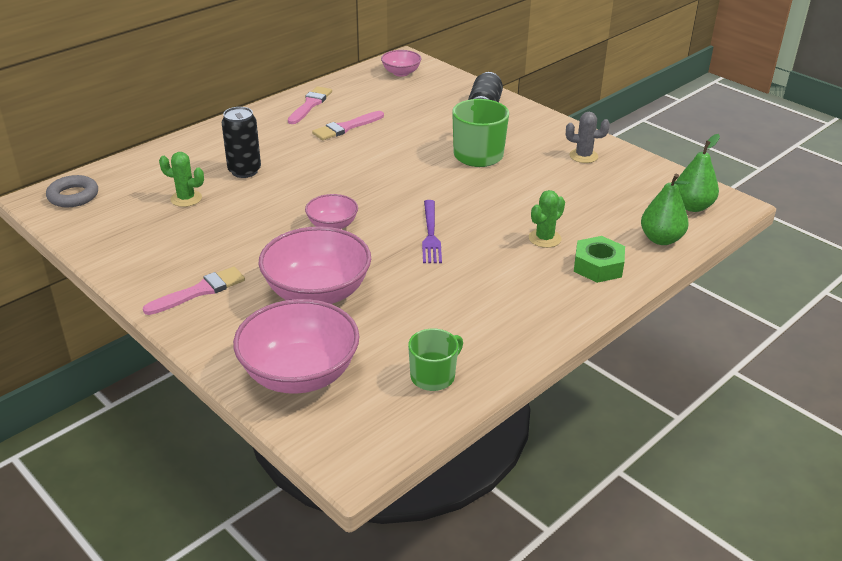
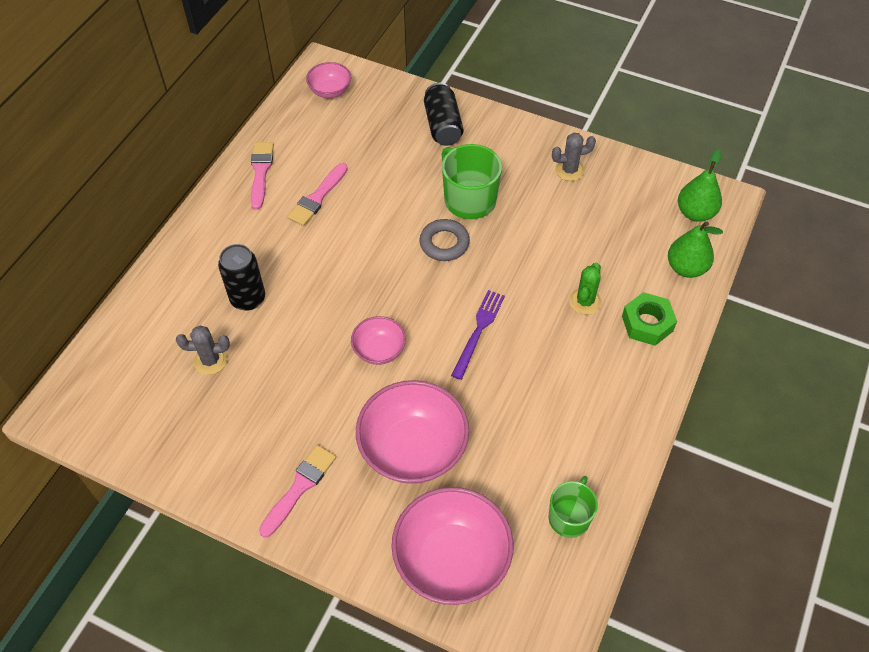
camera: 20 degrees left, 20 degrees up
(73, 196) = (87, 396): grey ring -> grey ring (444, 243)
(186, 198) = (210, 360): green cactus -> grey cactus
(430, 234) = (478, 331): purple fork -> purple fork turned 135 degrees counterclockwise

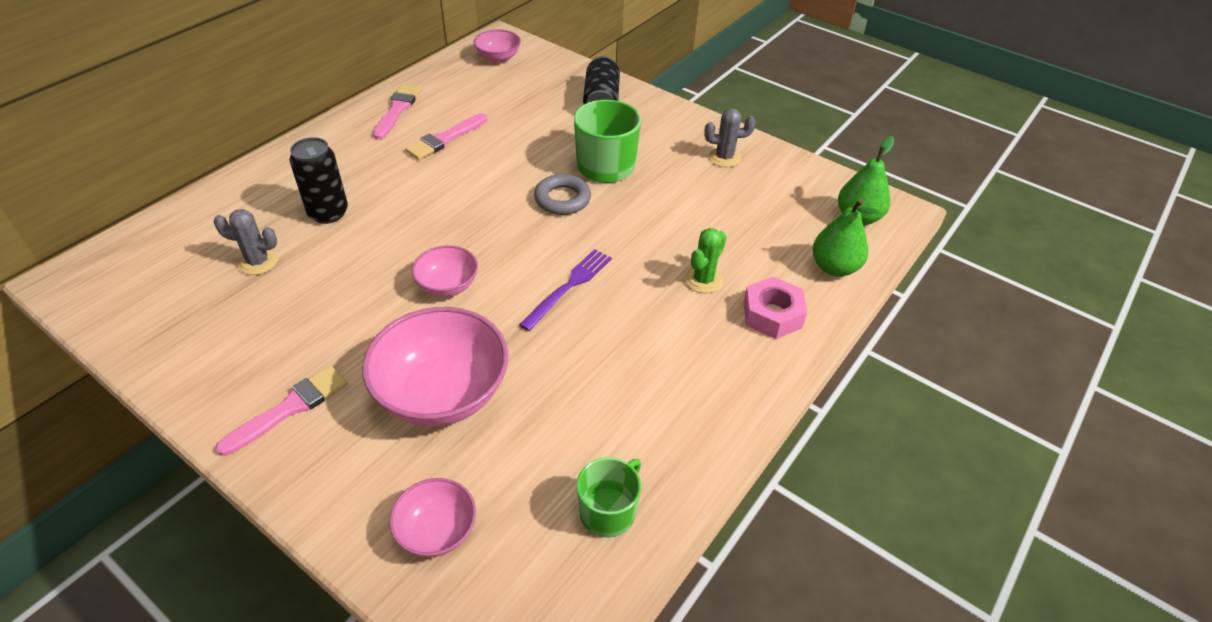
camera: 10 degrees right, 10 degrees down
(451, 559) = (437, 531): pink bowl -> pink bowl, size x0.53
(647, 323) = (772, 314): green nut -> pink nut

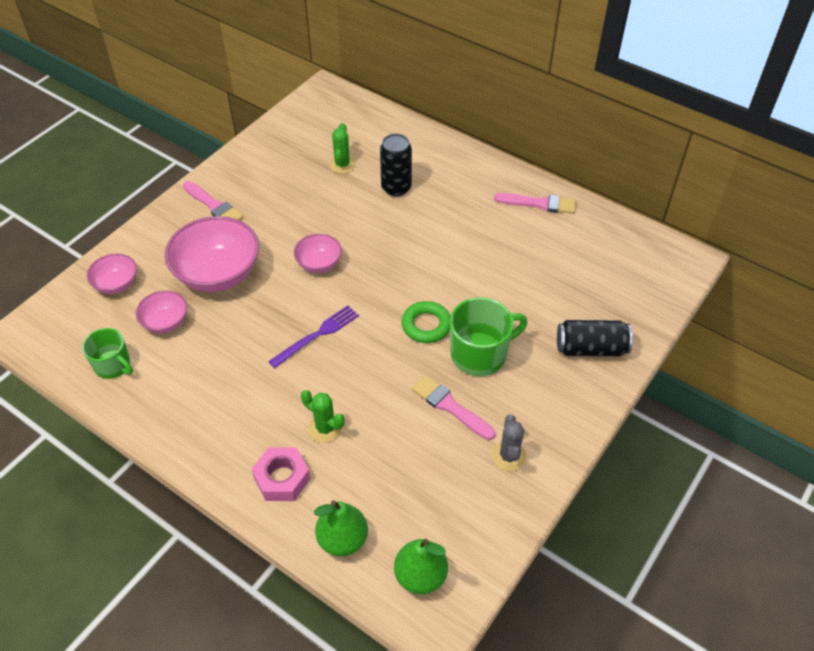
camera: 90 degrees right, 5 degrees up
(258, 262) = (342, 165): grey cactus -> green cactus
(445, 139) = (501, 239): pink brush -> pink brush (450, 406)
(498, 58) = (649, 261): pink bowl -> pink bowl (165, 322)
(562, 199) = (426, 325): grey ring -> green ring
(569, 287) = (317, 335): purple fork -> purple fork turned 75 degrees counterclockwise

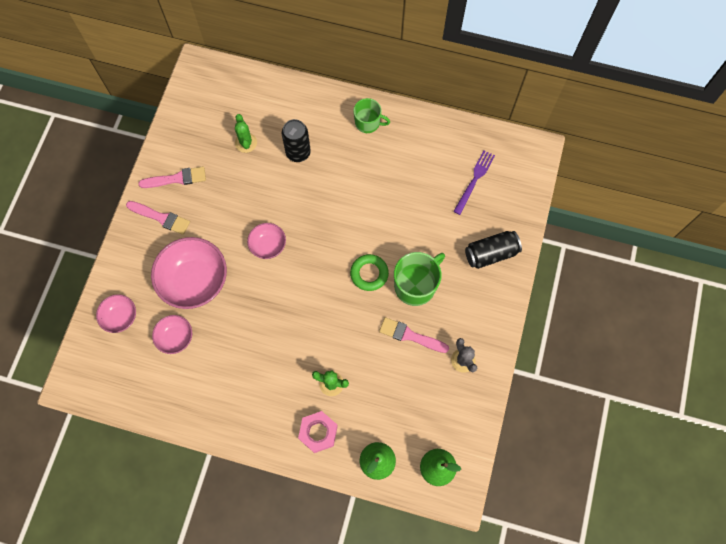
camera: 20 degrees left, 20 degrees up
(113, 365) = (155, 388): green mug -> green mug (368, 123)
(317, 335) = (293, 310): purple fork -> purple fork (474, 180)
(539, 203) = (413, 132): pink brush -> pink brush (176, 178)

